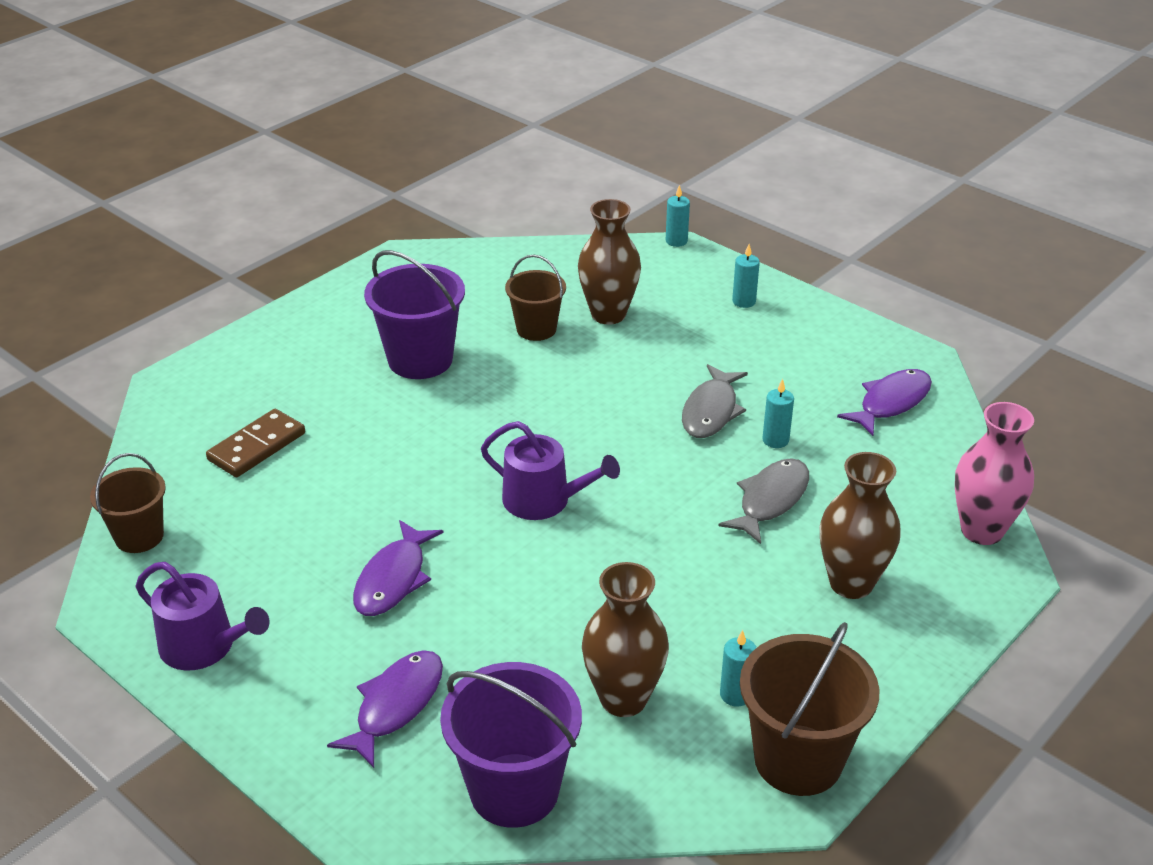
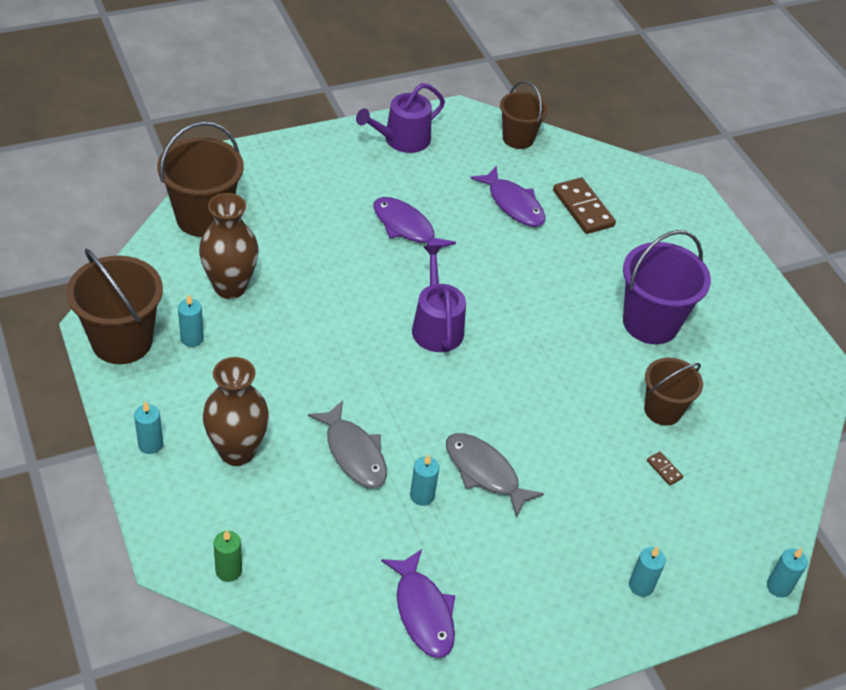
camera: 110 degrees right, 10 degrees up
(396, 705) = (300, 195): purple fish -> purple fish (513, 204)
(514, 790) = (203, 218): purple bucket -> brown bucket
(544, 500) = (436, 326): purple watering can -> purple watering can turned 120 degrees clockwise
(608, 314) = (664, 469): brown vase -> brown domino
(910, 655) = (150, 444): none -> turquoise candle
(982, 530) = (228, 570): pink vase -> green candle

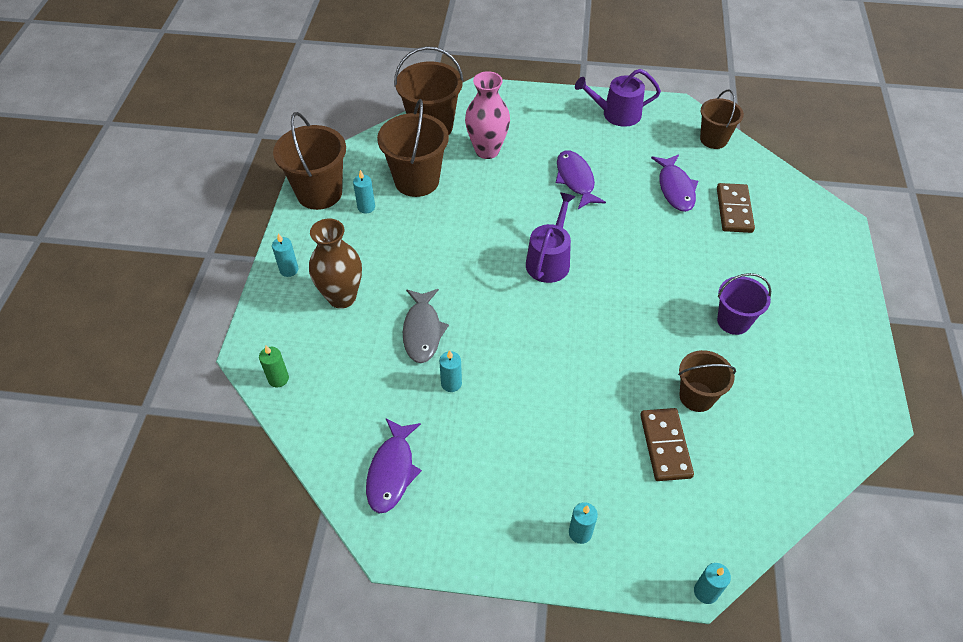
camera: 35 degrees right, 5 degrees up
(230, 287) = (417, 180): brown vase -> brown bucket
(287, 225) = (487, 150): none -> pink vase
(485, 472) = (511, 386): grey fish -> none
(650, 323) = (733, 321): purple bucket -> purple bucket, size x0.63
(664, 469) = (665, 446): brown domino -> brown domino, size x2.26

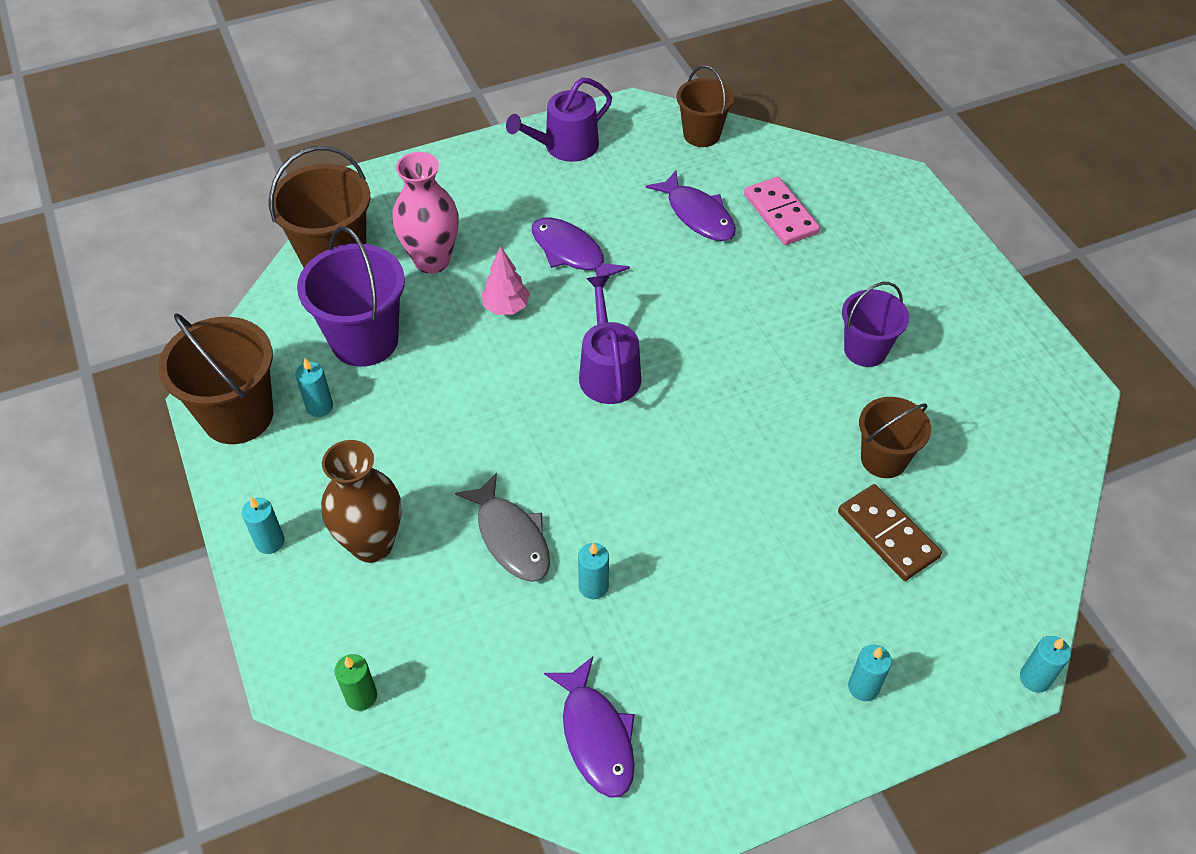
camera: 30 degrees left, 0 degrees up
(417, 180) = (364, 340): brown bucket -> purple bucket
(512, 196) = (506, 307): none -> pink tree
(734, 210) = (780, 214): brown domino -> pink domino

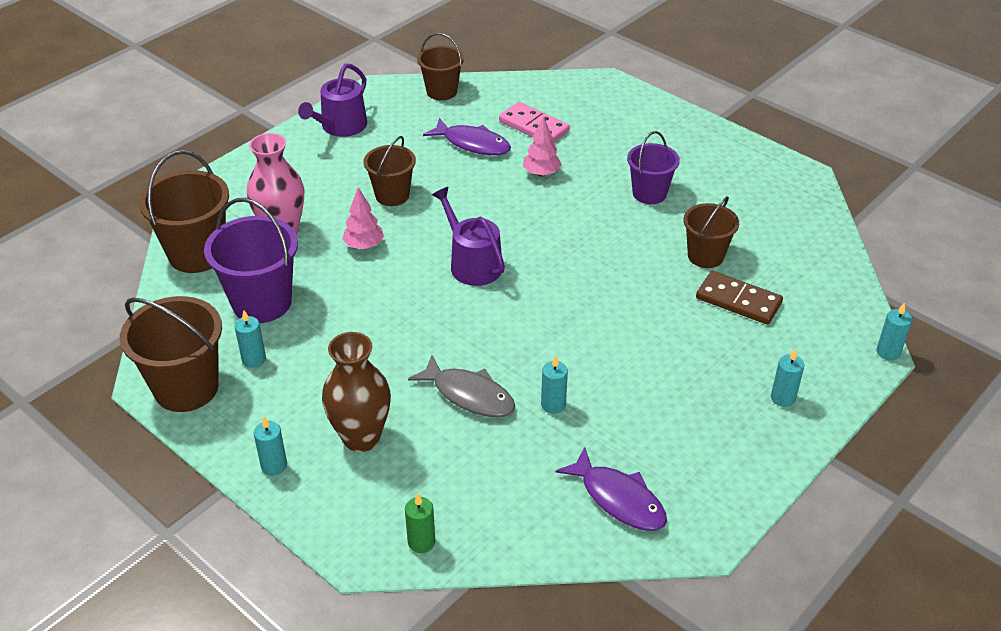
camera: 25 degrees left, 10 degrees down
(571, 253) = (392, 195): purple fish -> brown bucket
(753, 280) = (541, 173): none -> pink tree

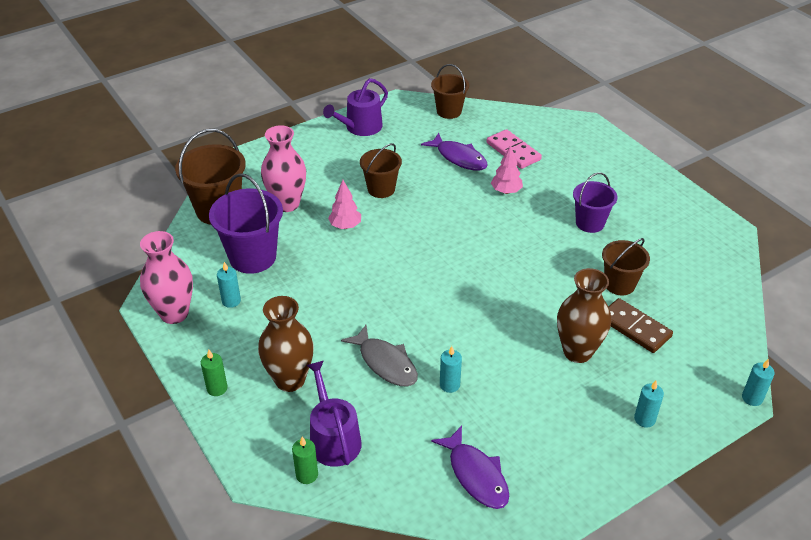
camera: 15 degrees right, 0 degrees up
(186, 388) = (174, 314): brown bucket -> pink vase
(274, 465) = (217, 388): turquoise candle -> green candle
(472, 263) = (425, 255): purple watering can -> purple watering can (333, 438)
(685, 339) = (577, 352): none -> brown vase

